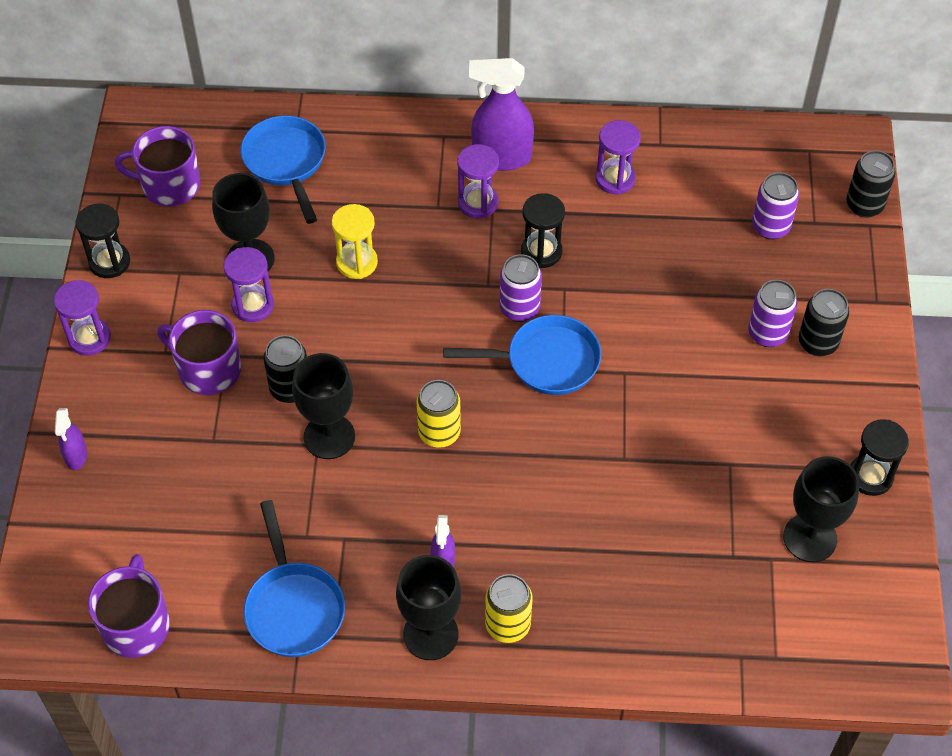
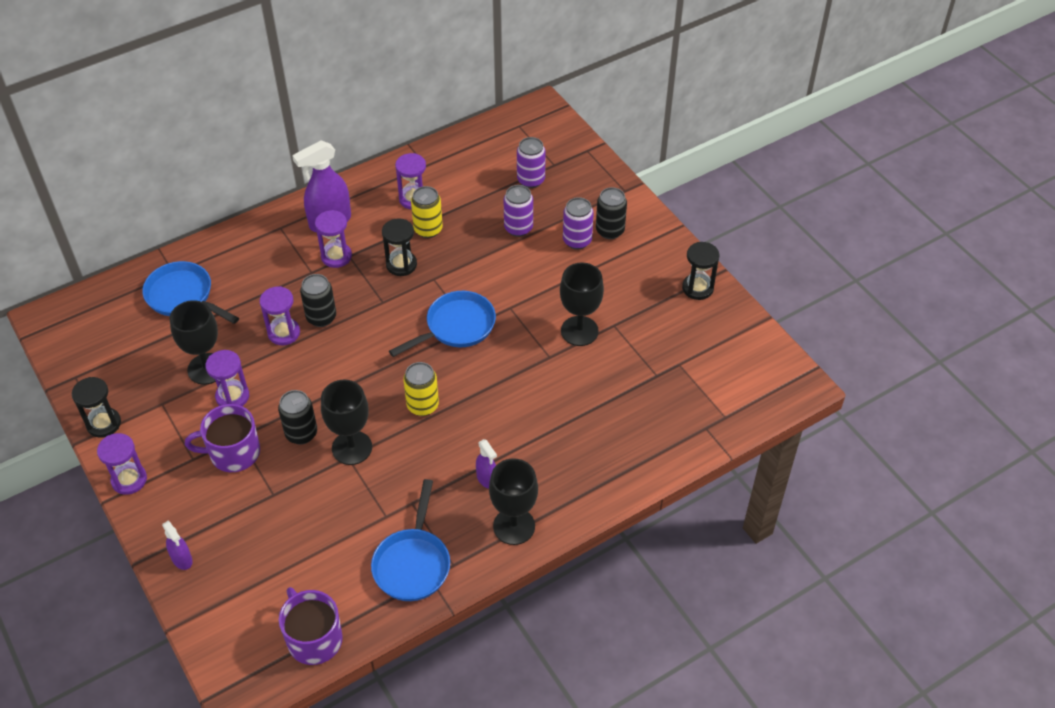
camera: 35 degrees left, 5 degrees down
(169, 185) = (108, 352): purple mug -> none
(293, 607) = (412, 563): blue pan -> blue pan turned 60 degrees clockwise
(357, 262) = (284, 333): yellow hourglass -> purple hourglass
(507, 625) = (557, 492): yellow can -> yellow can (428, 229)
(519, 309) = (414, 305): purple can -> purple can (518, 228)
(810, 538) = (691, 340): black goblet -> black goblet (579, 331)
(864, 205) = (575, 141): black can -> black can (321, 317)

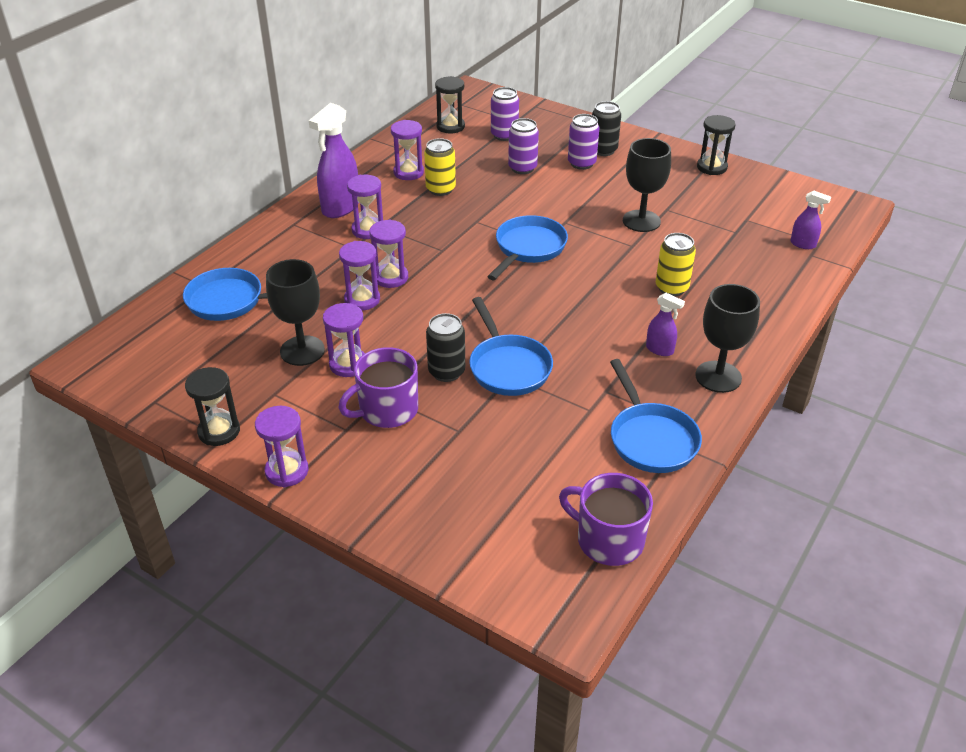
camera: 25 degrees left, 10 degrees down
(182, 559) = (404, 522): purple spray bottle -> purple spray bottle (803, 244)
(321, 317) = (391, 277): black can -> purple hourglass
(352, 448) = (508, 367): black goblet -> blue pan
(401, 265) = (437, 219): black hourglass -> black hourglass (450, 126)
(422, 405) = (548, 314): yellow can -> yellow can (671, 288)

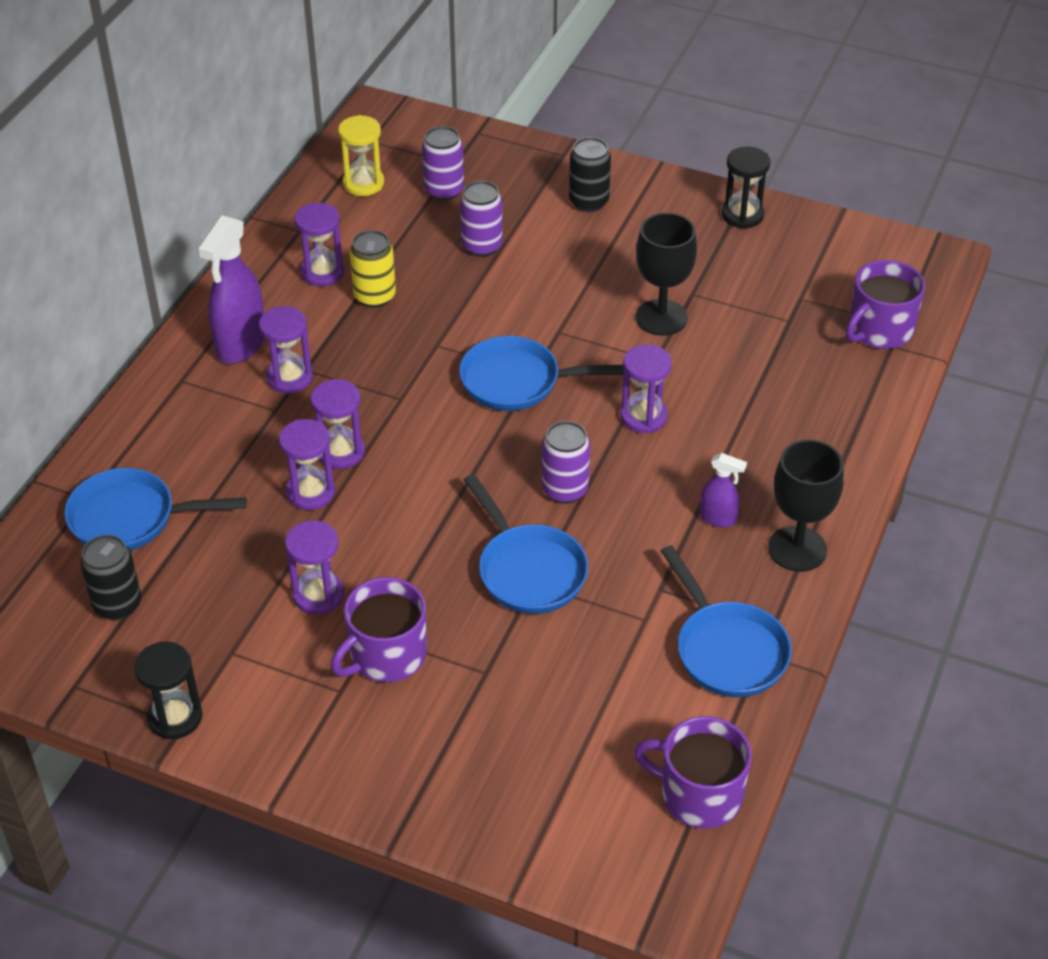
camera: 10 degrees left, 5 degrees up
(287, 471) = (280, 761): purple hourglass -> purple hourglass (643, 417)
(302, 351) = (251, 582): black goblet -> none
(446, 372) = (450, 588): black can -> black can (117, 605)
(450, 126) = (363, 183): black hourglass -> yellow hourglass
(528, 248) = (517, 381): blue pan -> blue pan turned 105 degrees counterclockwise
(581, 163) = (563, 228): purple can -> purple can (565, 490)
(671, 288) = (718, 421): yellow can -> none
(803, 244) = (879, 330): purple spray bottle -> purple mug

